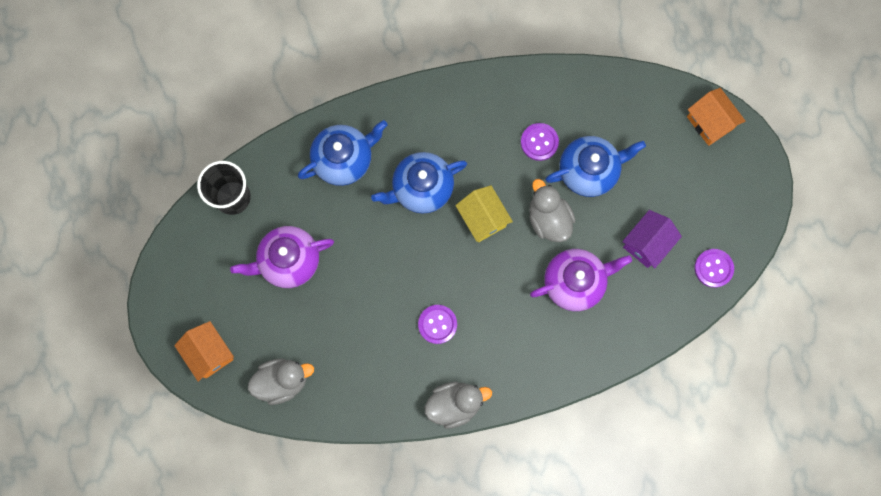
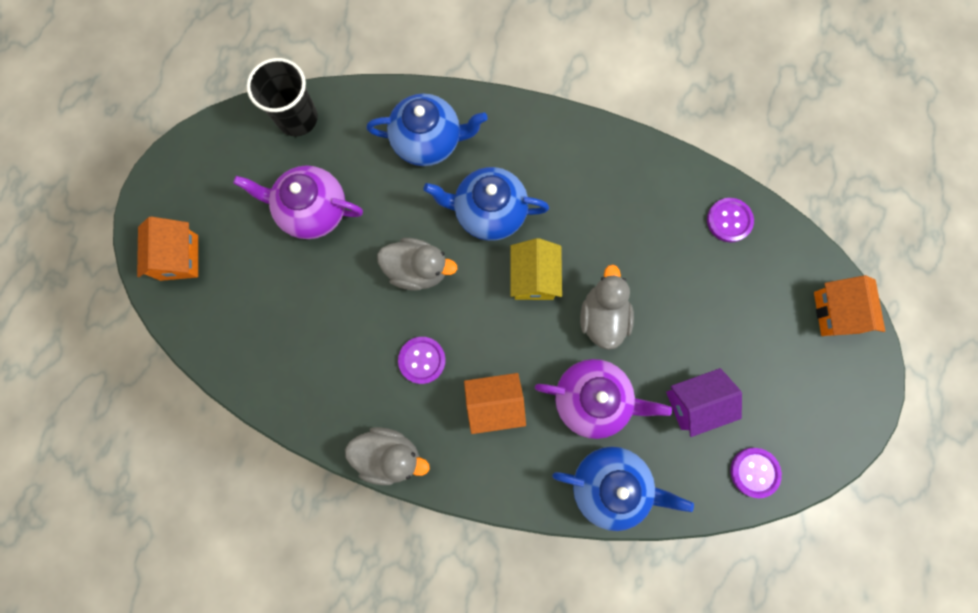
camera: 30 degrees right, 0 degrees up
(282, 381) = (231, 327): grey duck -> grey duck (417, 270)
(507, 325) = (494, 404): none -> orange house
(539, 142) = (638, 232): purple button -> purple button (729, 220)
(589, 171) = (675, 291): blue teapot -> blue teapot (610, 485)

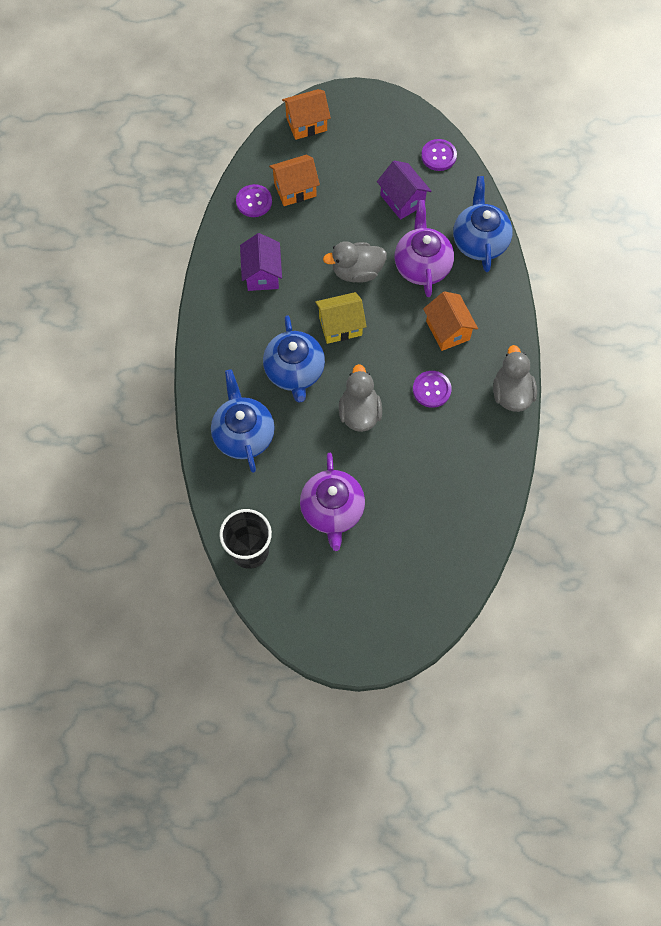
camera: 105 degrees left, 10 degrees down
(179, 257) = (407, 609): orange house -> orange house (295, 189)
(625, 206) = (262, 274): none -> purple house

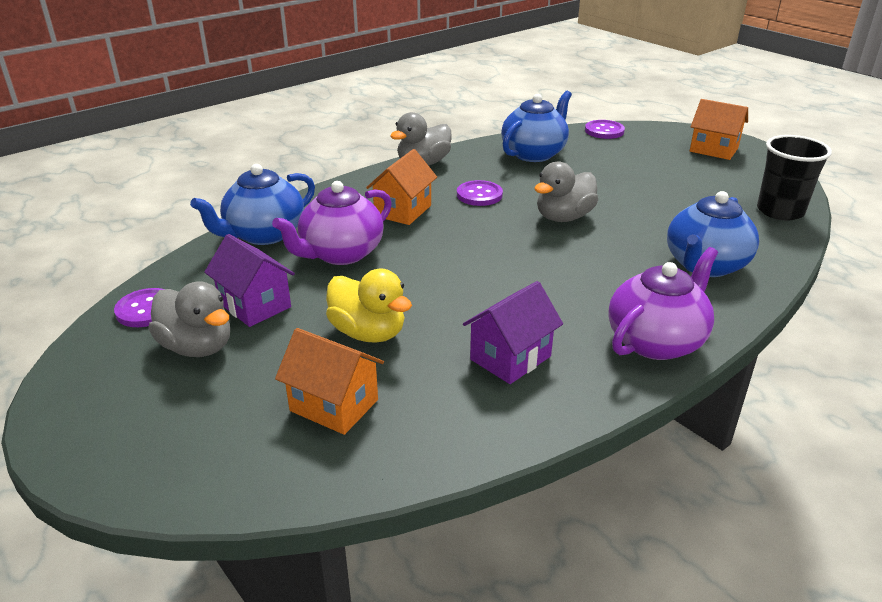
camera: 130 degrees left, 35 degrees down
(254, 202) = (404, 435): purple button -> purple button (604, 131)
(295, 372) = (589, 270): blue teapot -> blue teapot (534, 153)
(306, 124) = (178, 467): orange house -> orange house (713, 150)
(332, 510) = (669, 192): purple teapot -> purple teapot (656, 341)
(334, 232) = (368, 333): none -> yellow duck
(340, 326) = (491, 268): yellow house -> none
(357, 271) = (406, 289): grey duck -> grey duck (197, 347)
(402, 200) = (254, 305): purple house -> purple house turned 60 degrees counterclockwise

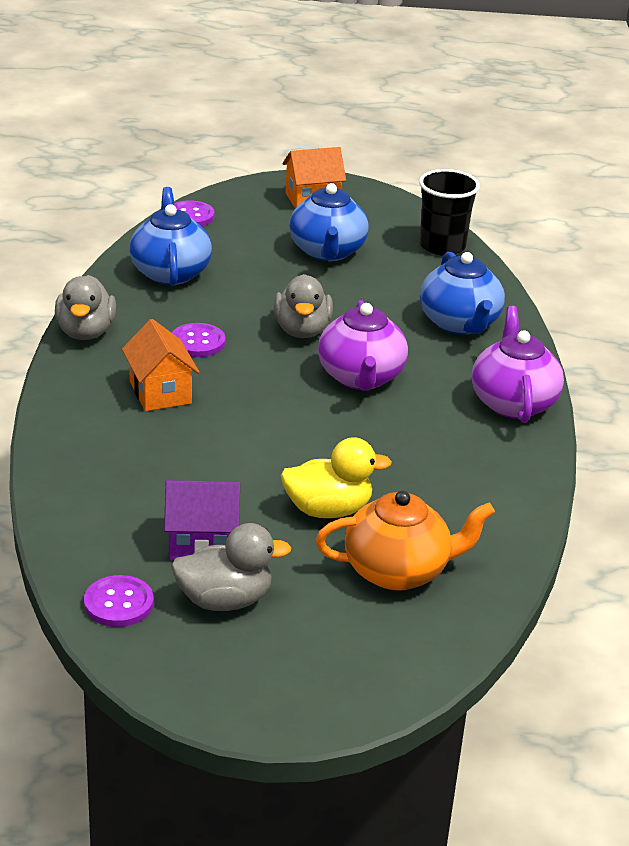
camera: 50 degrees left, 0 degrees up
(264, 234) = (79, 483): blue teapot -> blue teapot (327, 252)
(334, 405) = (398, 571): orange house -> orange teapot
(340, 254) = (184, 461): purple teapot -> purple teapot (361, 377)
(510, 358) = (449, 468): purple house -> none

